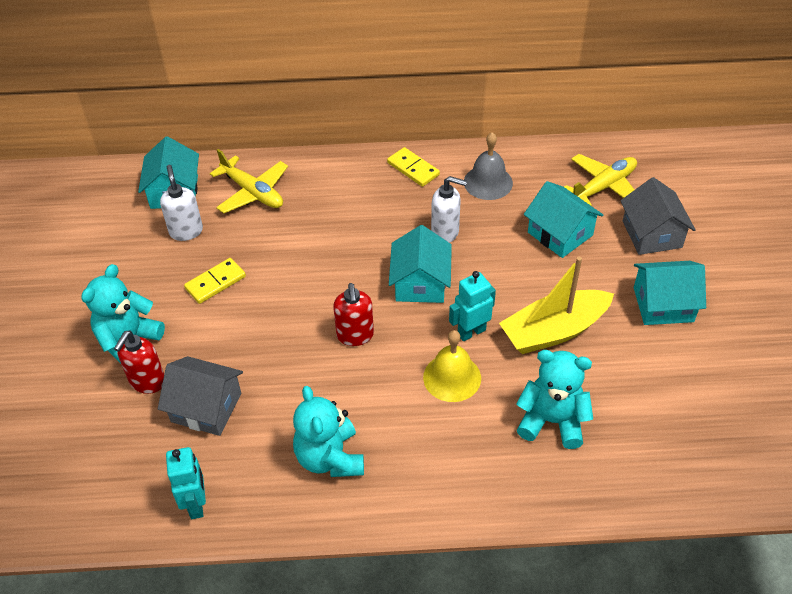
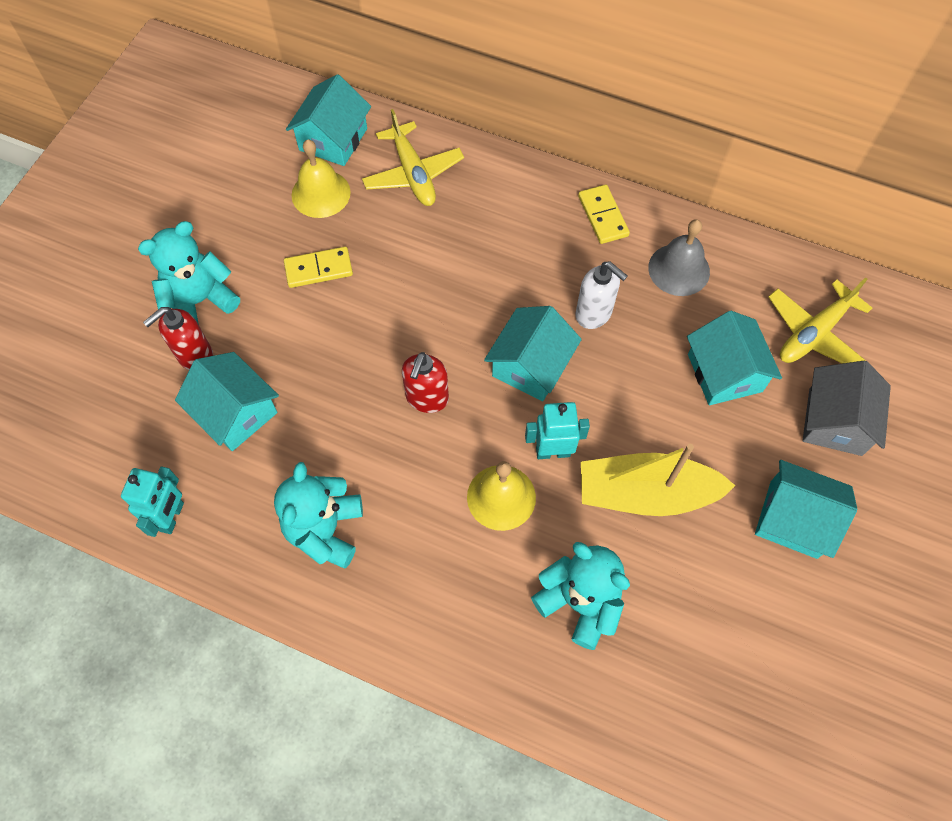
camera: 25 degrees right, 15 degrees up
(186, 231) = (321, 193): white soap dispenser -> yellow bell
(206, 407) = (236, 412): grey house -> turquoise house
(603, 187) = (813, 333): yellow plane -> yellow plane turned 150 degrees clockwise

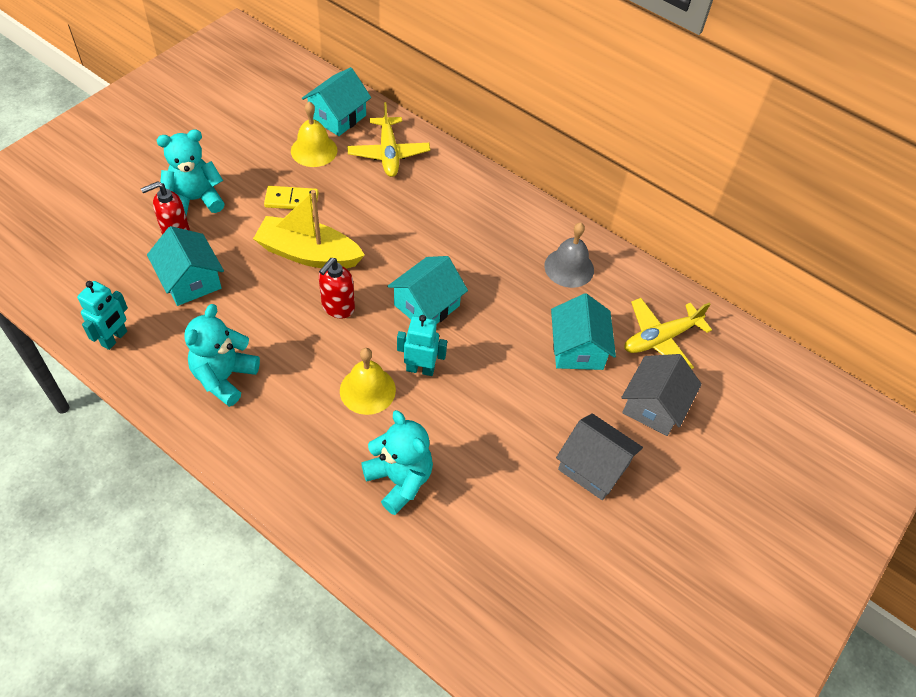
camera: 10 degrees right, 10 degrees down
(594, 314) = (490, 282): white soap dispenser -> none
(603, 216) = (523, 216): yellow domino -> none
(645, 493) = (481, 417): yellow boat -> yellow boat (308, 254)
(793, 519) = (593, 467): turquoise house -> grey house

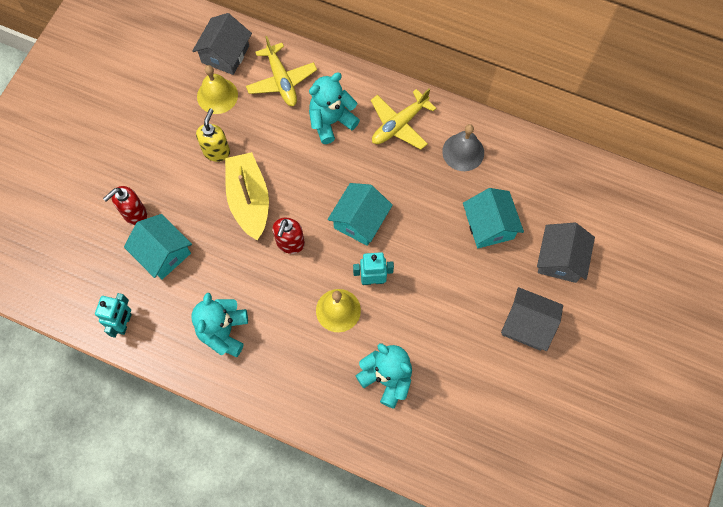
camera: 10 degrees left, 15 degrees up
(195, 200) = (136, 175): turquoise teddy bear -> turquoise teddy bear (331, 121)
(291, 200) = (216, 151): yellow domino -> yellow soap dispenser
(308, 254) = (249, 200): yellow boat -> yellow boat turned 75 degrees clockwise
(338, 117) = (225, 54): turquoise house -> grey house
(660, 339) = (551, 198): yellow plane -> yellow plane (399, 124)

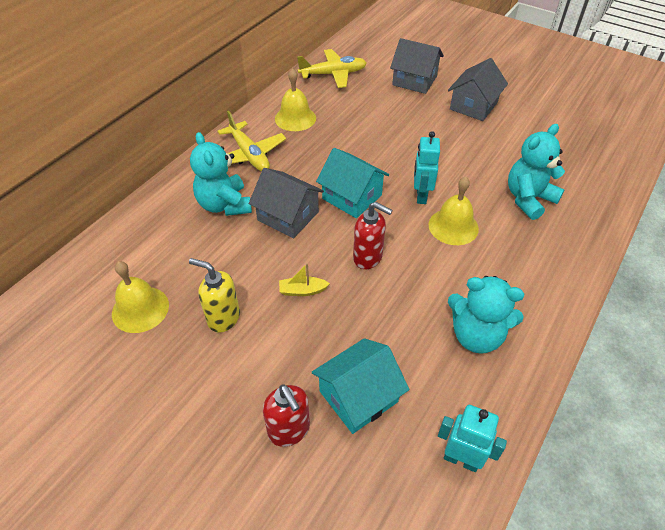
camera: 80 degrees left, 20 degrees down
(225, 54) = (82, 294): grey house -> grey house (288, 216)
(249, 200) = (302, 291): yellow boat -> yellow boat, size x0.42
(281, 81) = (151, 241): yellow plane -> yellow plane (333, 74)
(463, 152) = (295, 118): grey bell -> yellow bell
(489, 226) = (375, 113): turquoise house -> none

